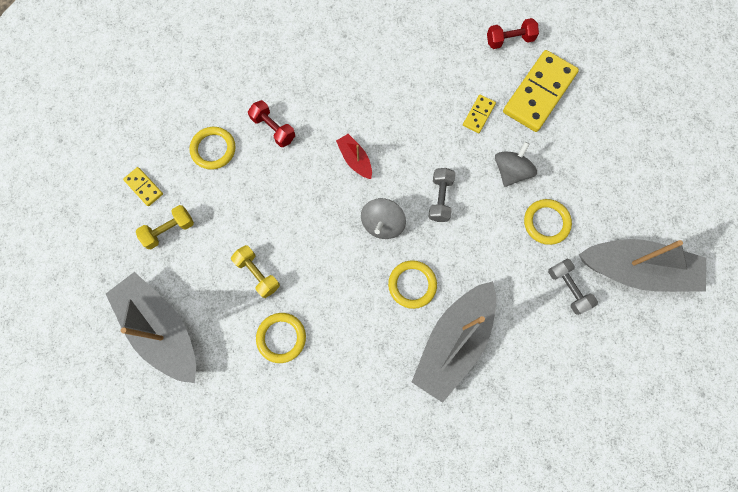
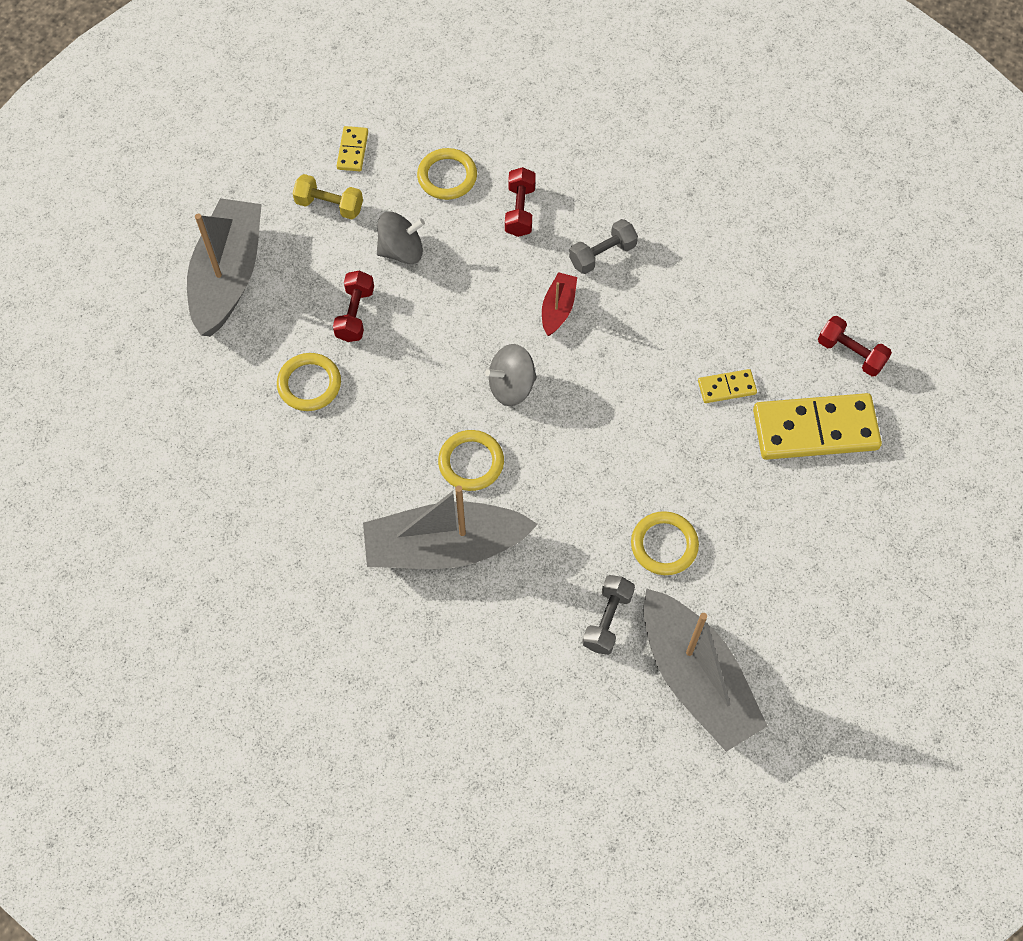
camera: 50 degrees right, 10 degrees down
(258, 274) = (355, 314): yellow dumbbell -> red dumbbell
(440, 199) = (591, 420): grey dumbbell -> grey dumbbell (602, 255)
(511, 171) = (690, 467): grey spinning top -> grey spinning top (401, 251)

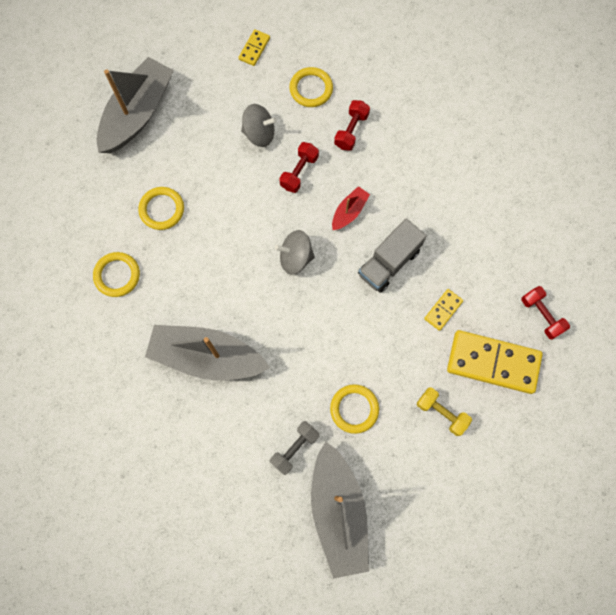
camera: 20 degrees right, 10 degrees up
(329, 205) = (223, 84): yellow dumbbell -> yellow dumbbell (441, 413)
(355, 314) = (211, 169): red dumbbell -> red dumbbell (299, 172)
(471, 462) = (247, 303): yellow ring -> yellow ring (117, 275)
(602, 255) = (395, 182): grey dumbbell -> none
(634, 353) = (389, 262): none -> grey truck
(726, 387) = (443, 310): yellow domino -> yellow domino turned 60 degrees counterclockwise

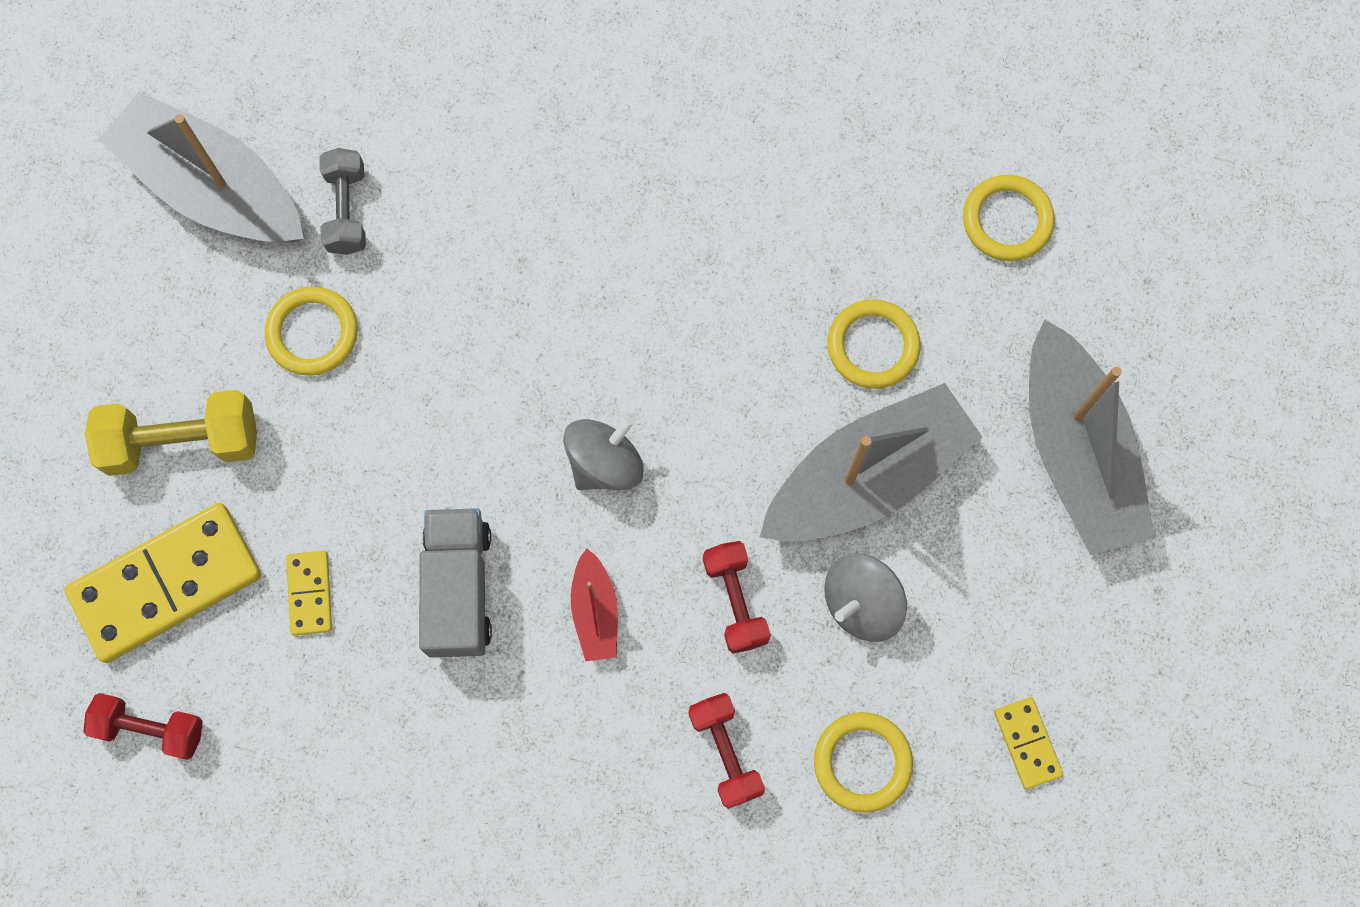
camera: 135 degrees right, 0 degrees up
(117, 275) = (828, 199): yellow ring -> yellow ring (1007, 220)
(207, 357) = (585, 212): grey boat -> grey boat (866, 477)
(441, 413) = (182, 442): yellow dumbbell -> yellow dumbbell, size x1.50

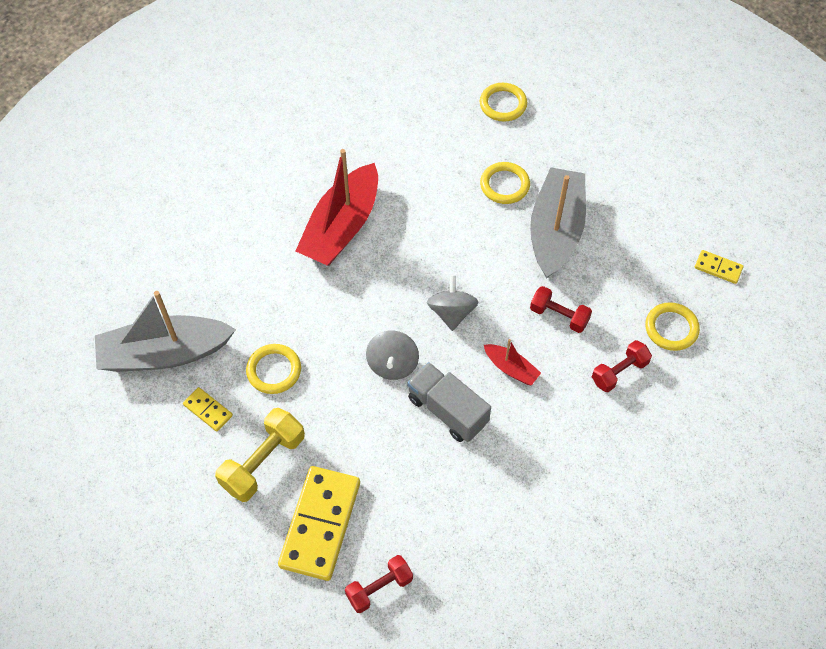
camera: 45 degrees left, 15 degrees down
(310, 593) = (387, 469): yellow domino -> yellow domino (208, 410)
(347, 210) = (236, 312): grey dumbbell -> none
(595, 210) = (342, 227): none -> red boat
(725, 752) = (619, 372): red dumbbell -> red dumbbell turned 60 degrees counterclockwise
(861, 603) = (605, 275): grey spinning top -> grey spinning top (392, 364)
(1076, 452) = (617, 158): grey boat -> none

